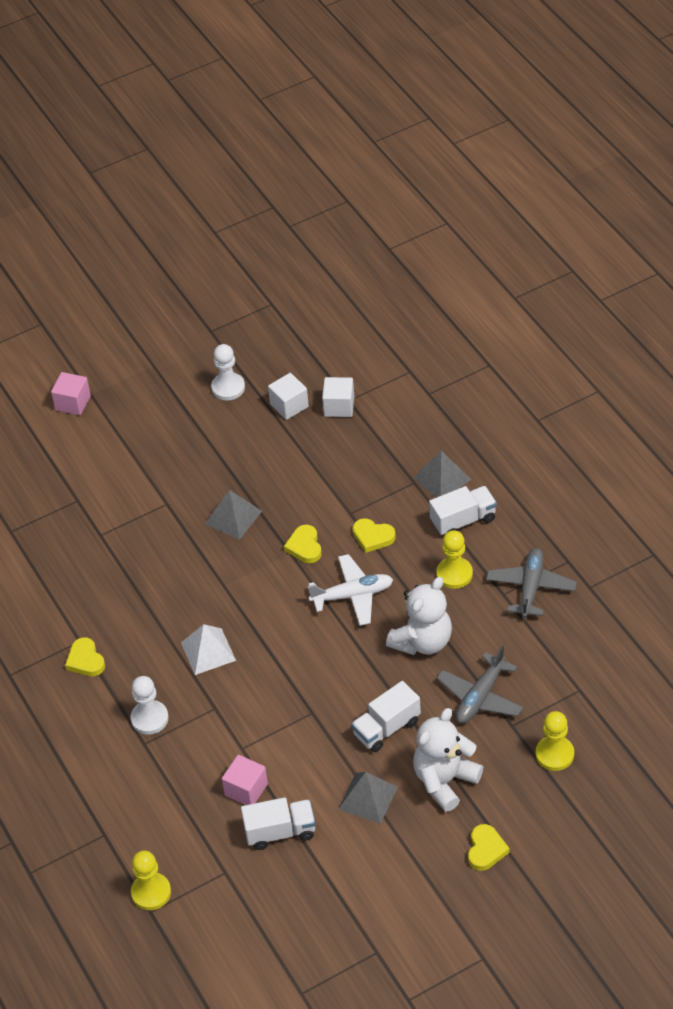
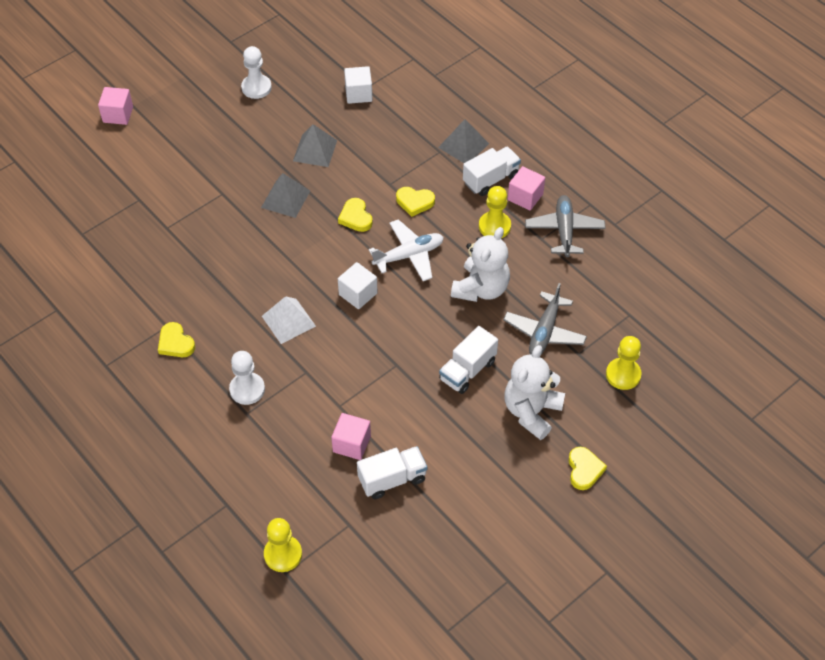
camera: 15 degrees left, 5 degrees up
(289, 405) = (314, 97): white cube -> white cube (358, 294)
(368, 798) = (466, 436): grey pyramid -> grey pyramid (315, 150)
(496, 545) = (525, 197): none -> pink cube

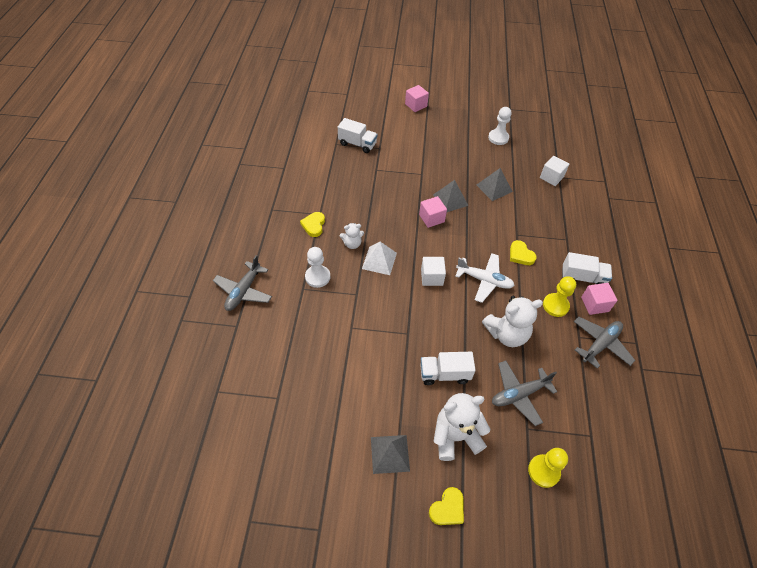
camera: 45 degrees right, 0 degrees up
(189, 468) = (244, 291): none -> grey plane
(241, 327) = (352, 244): none -> white teddy bear
(283, 554) = (228, 380): yellow pawn -> none
(351, 444) = (333, 354): pink cube -> pink cube (431, 218)
(356, 217) = (477, 237): yellow heart -> none
(392, 479) = (329, 396): white truck -> white truck (357, 144)
(463, 145) = (585, 246): grey pyramid -> grey pyramid (390, 453)

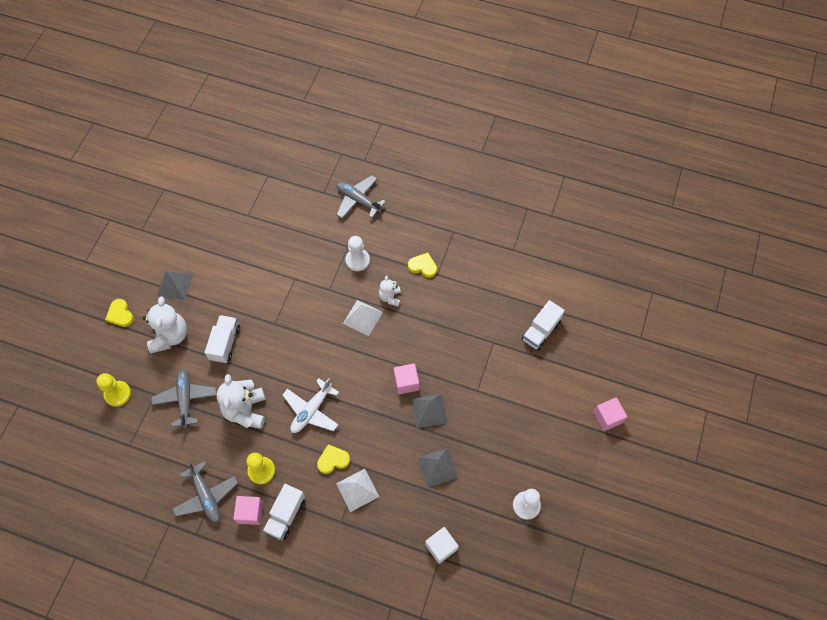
camera: 105 degrees right, 10 degrees up
(432, 277) = (329, 361): white cube -> none
(536, 233) = (357, 490): none -> white pyramid

